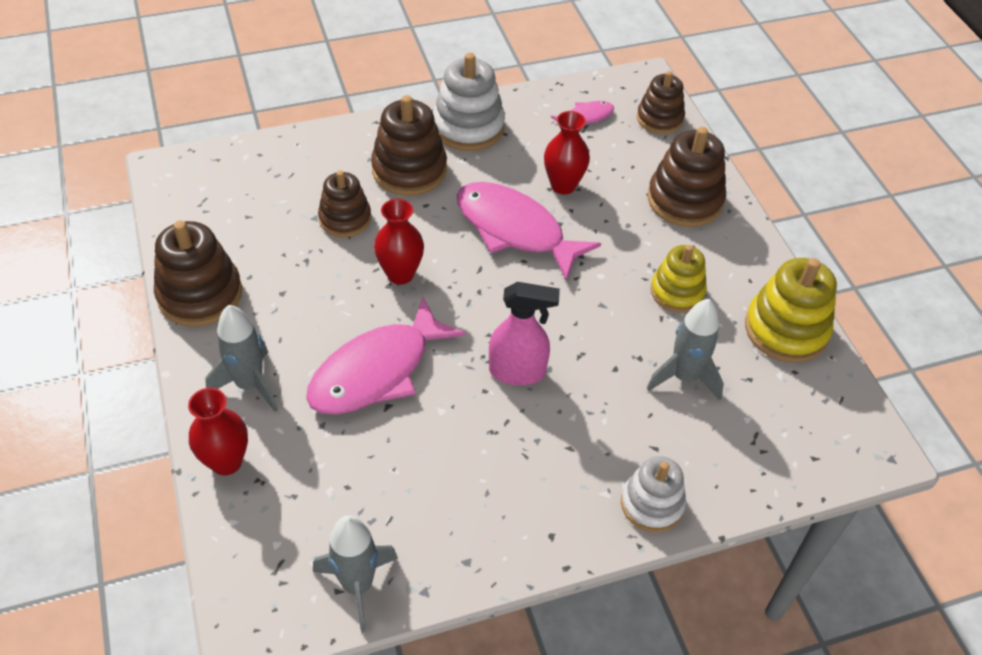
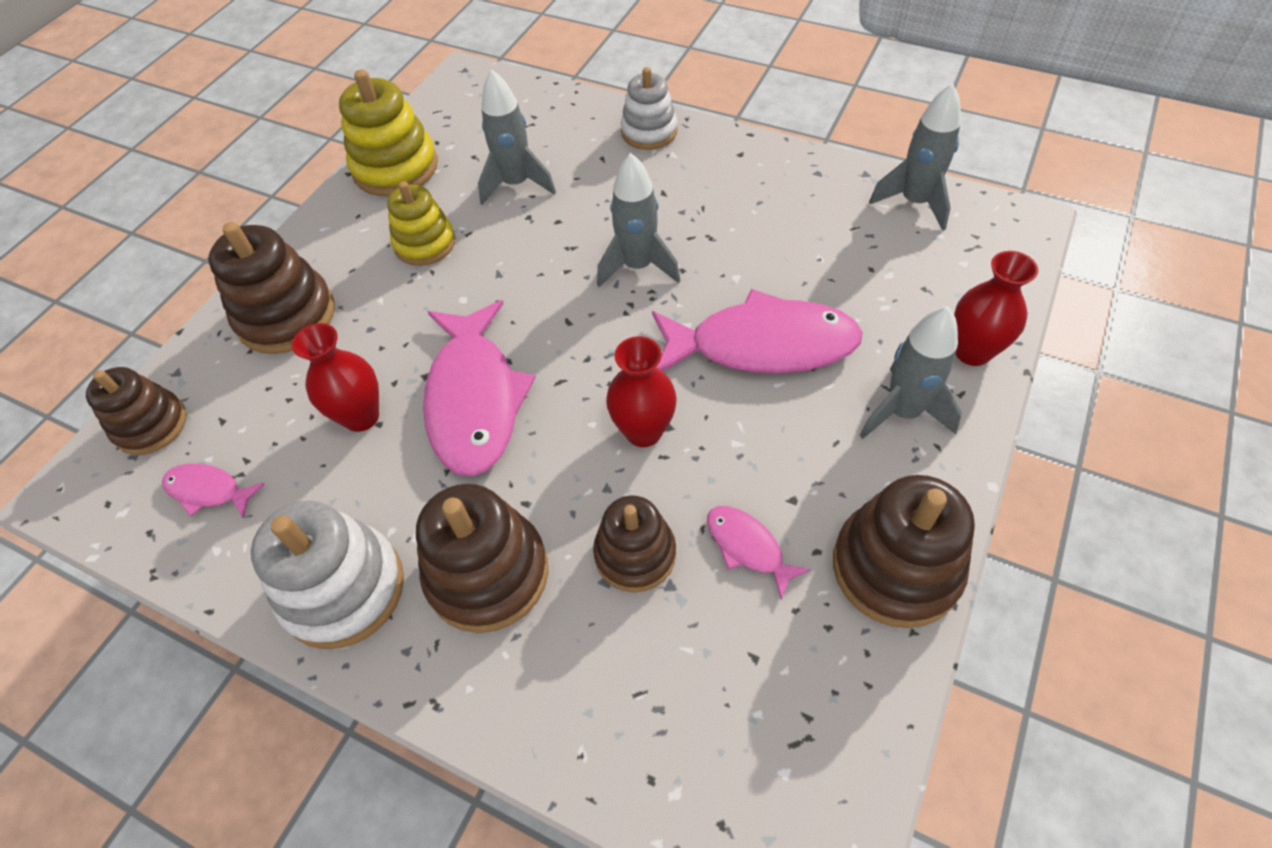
camera: 130 degrees left, 5 degrees up
(288, 256) = (748, 547): none -> pink fish
(517, 372) = (638, 266): pink spray bottle -> grey rocket

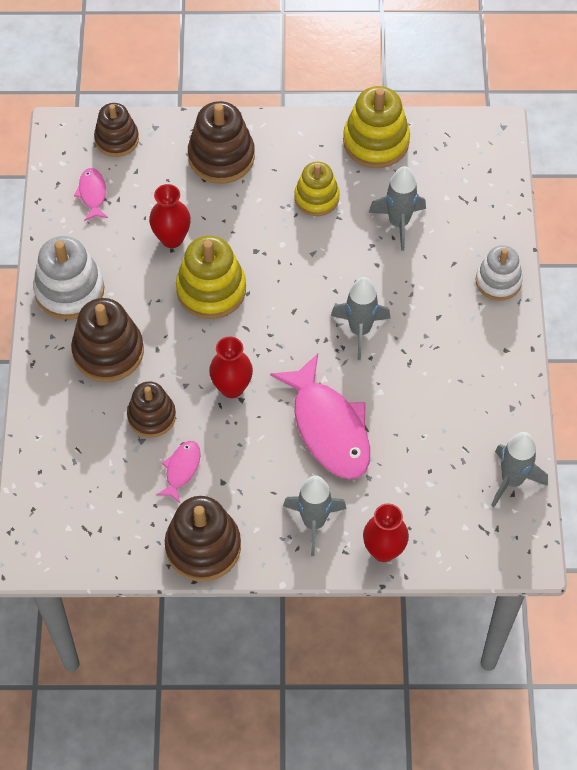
camera: 60 degrees right, 5 degrees up
(475, 399) = (211, 290): pink fish -> yellow stacking toy

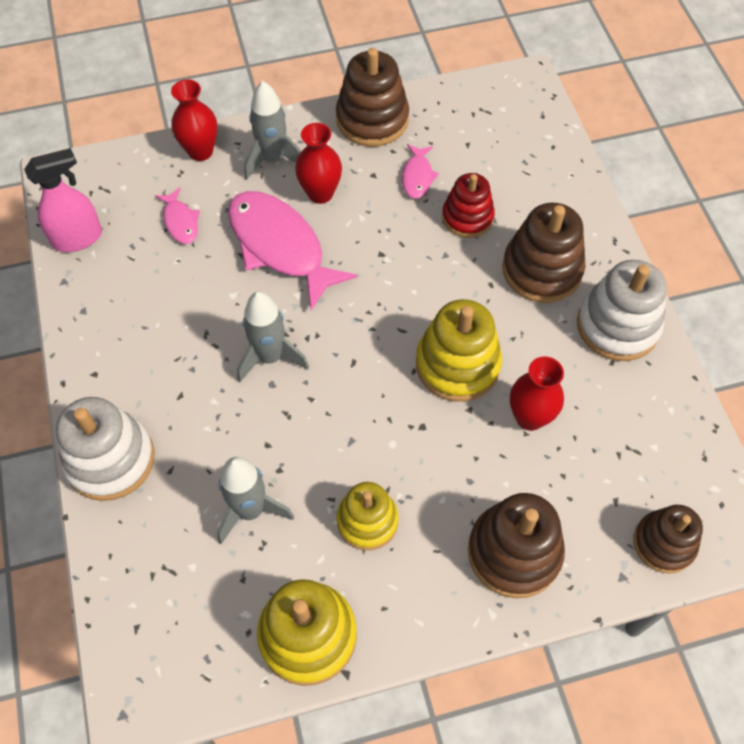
camera: 165 degrees right, 0 degrees up
(92, 194) = (654, 453): pink fish -> pink fish (180, 222)
(151, 416) = (467, 217): brown stacking toy -> red stacking toy
(232, 387) = (395, 263): red vase -> red vase (320, 193)
(498, 281) = (110, 459): white stacking toy -> white stacking toy, size x1.50
(512, 480) = (78, 238): grey rocket -> pink spray bottle

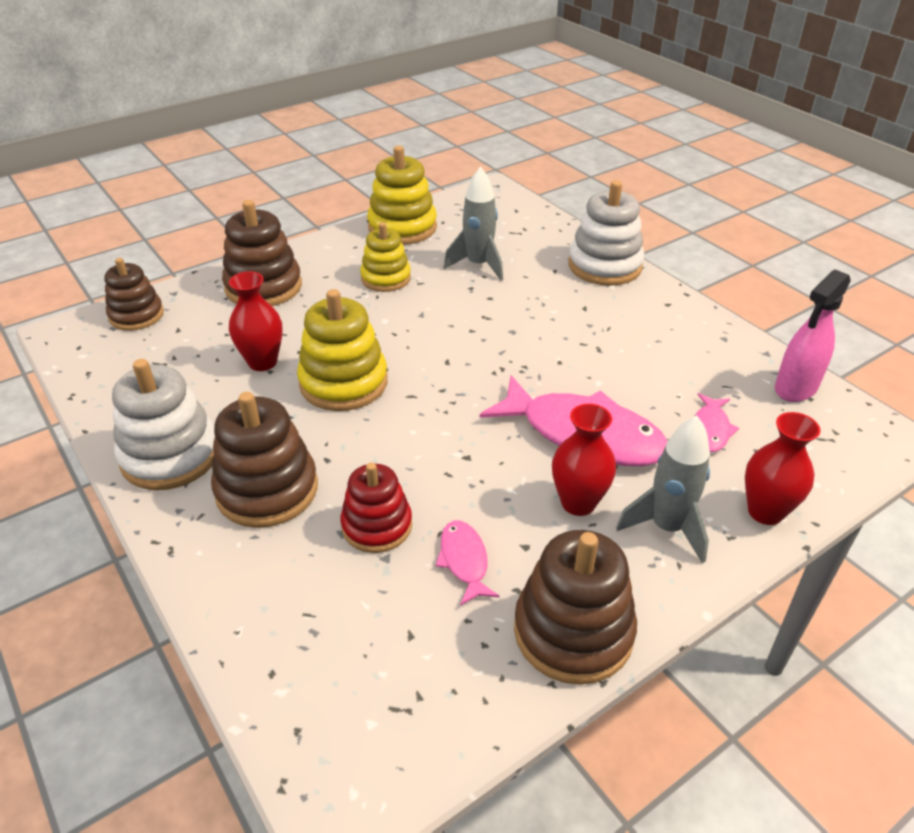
camera: 160 degrees right, 20 degrees down
(180, 222) = (710, 429): pink fish -> pink fish turned 120 degrees counterclockwise
(270, 357) = (526, 347): grey rocket -> none

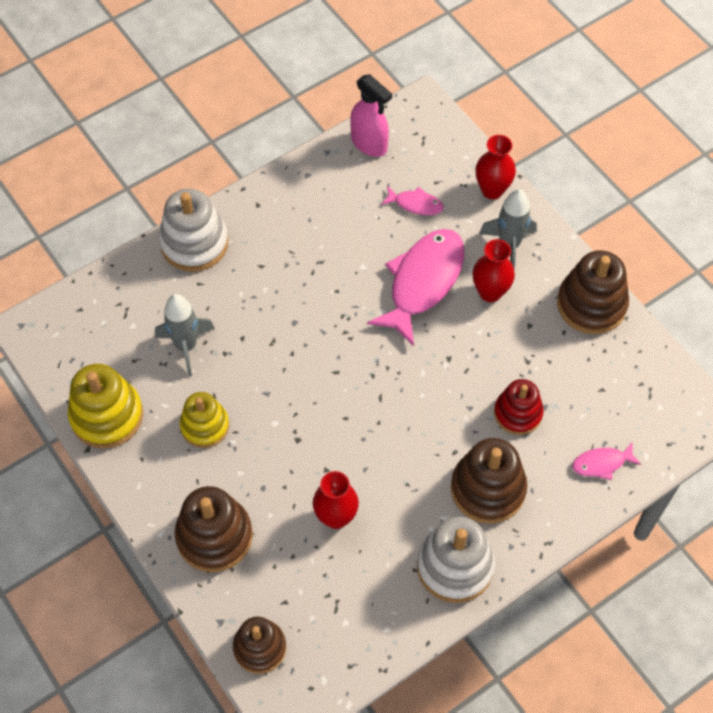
camera: 90 degrees left, 20 degrees up
(343, 383) = (364, 449): yellow stacking toy -> none
(464, 561) = (544, 360): pink fish -> pink fish (602, 463)

